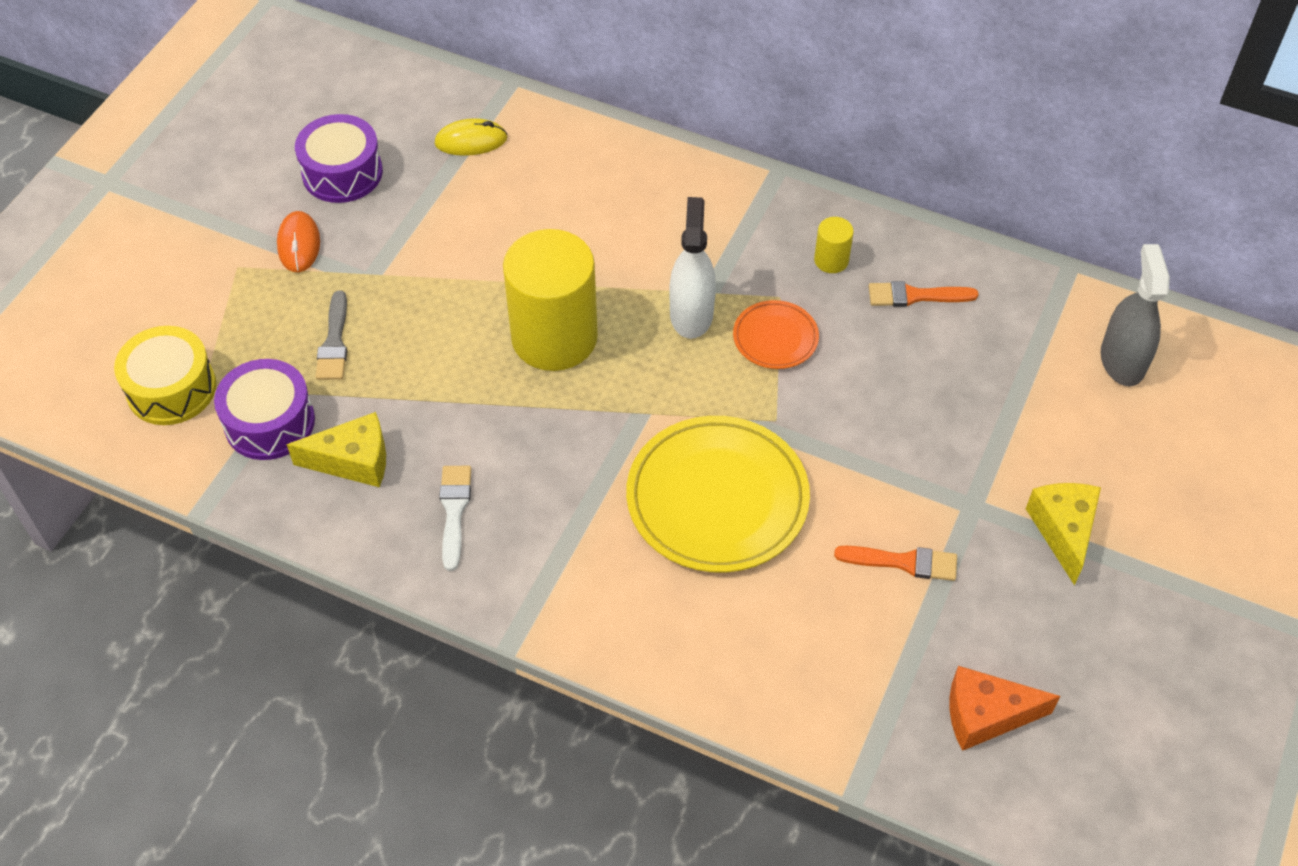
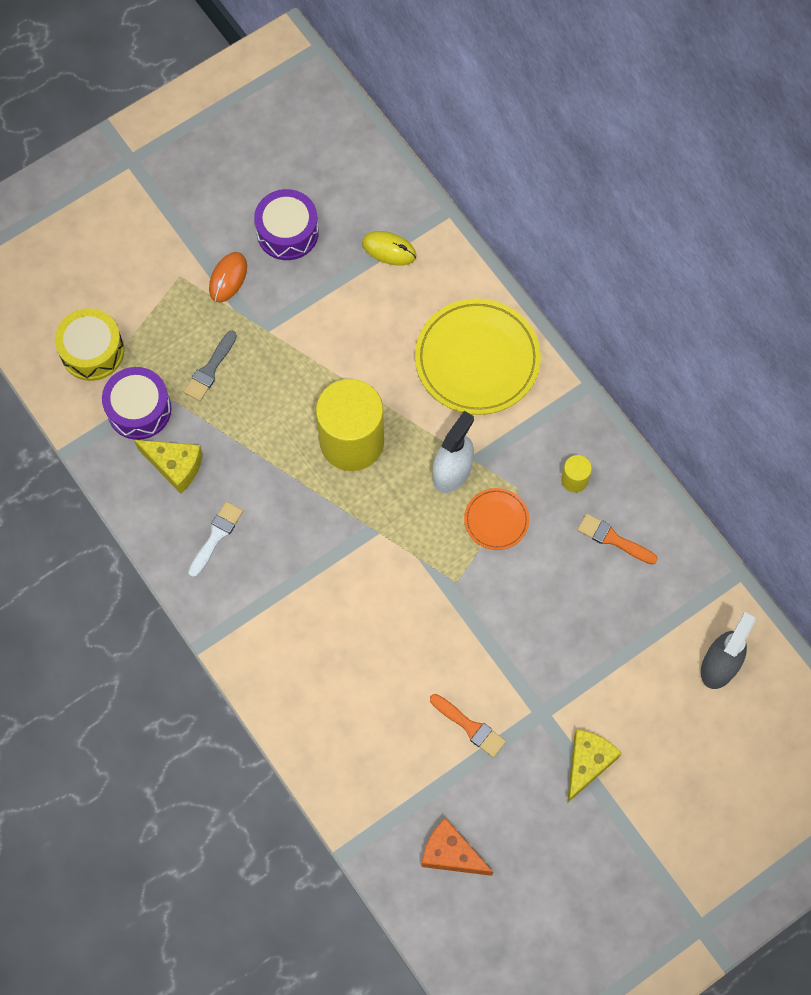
camera: 30 degrees right, 15 degrees up
(717, 498) = (382, 617): yellow plate -> yellow plate (477, 359)

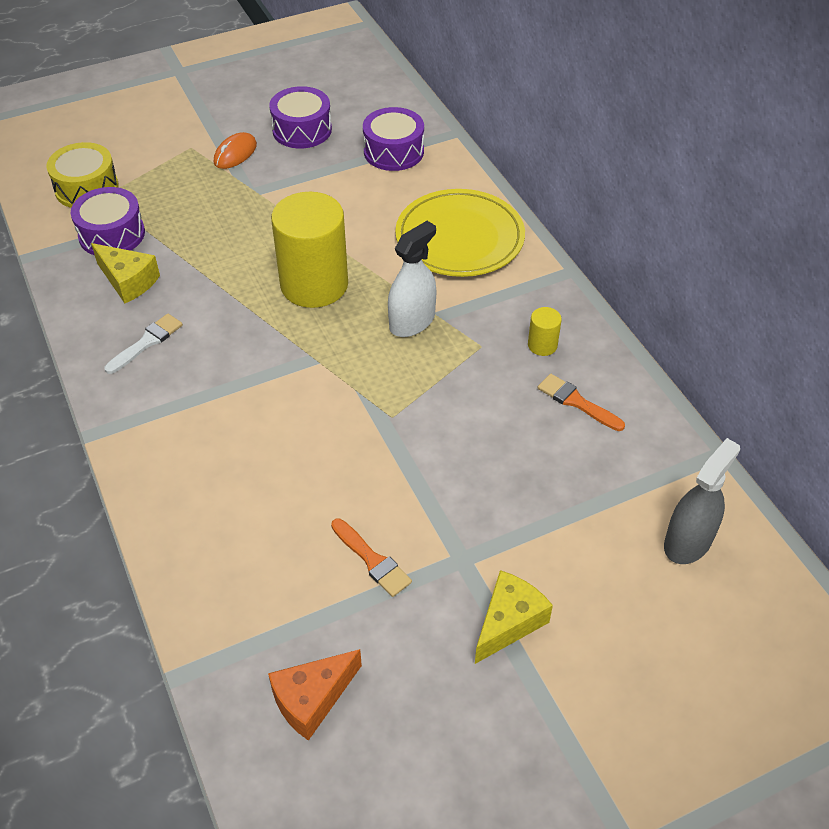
camera: 10 degrees right, 20 degrees down
(210, 369) = (193, 214): grey brush -> none
(389, 249) = (393, 151): yellow mouse -> purple drum
(450, 853) = (312, 699): orange cheese -> orange cheese turned 75 degrees counterclockwise
(496, 520) = (449, 368): orange plate -> none

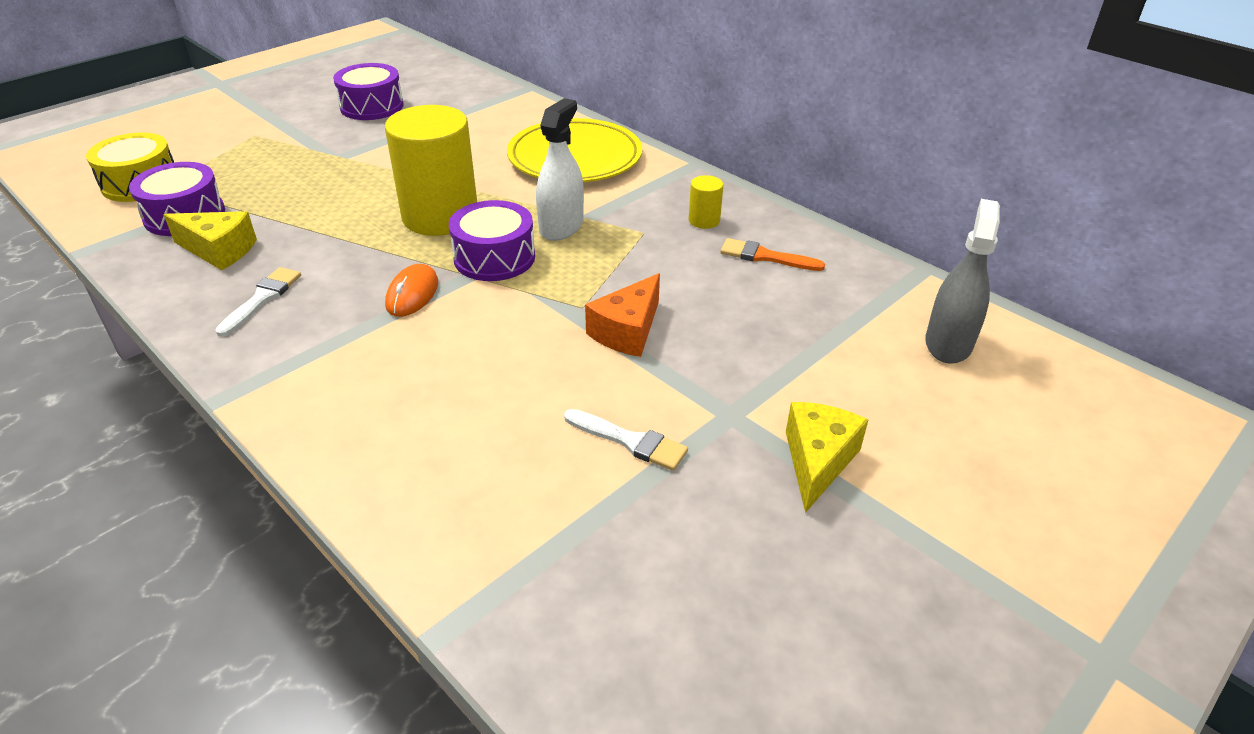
camera: 20 degrees left, 10 degrees down
(235, 153) = (306, 133): orange mouse -> orange mouse (412, 294)
(312, 699) = (632, 608): orange cheese -> orange cheese (627, 331)
(372, 560) = (630, 441): orange brush -> white brush
(393, 151) = (474, 108): purple drum -> purple drum (494, 257)

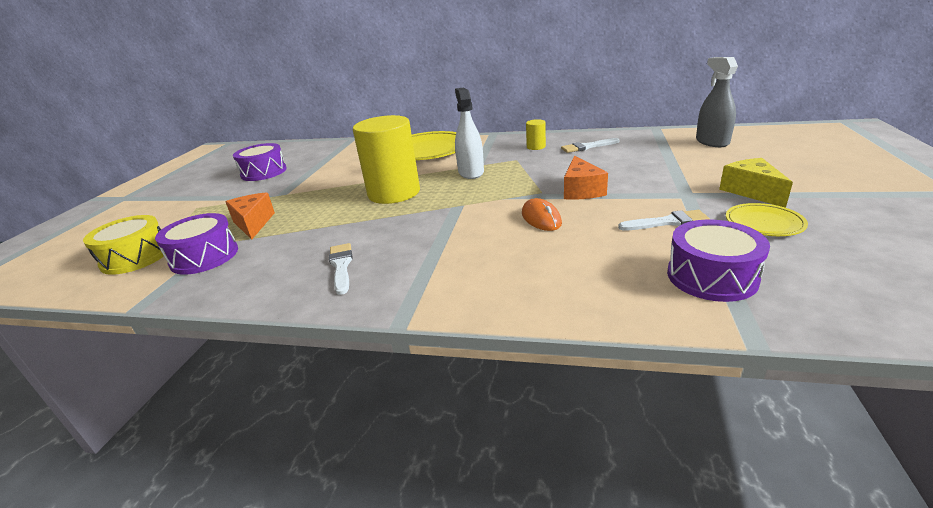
camera: 30 degrees left, 10 degrees down
(219, 250) = (265, 260): yellow cheese -> none
(269, 190) = (253, 223): none -> orange cheese
(412, 294) = (439, 224): orange mouse -> orange mouse (541, 218)
(494, 257) = (458, 194): purple drum -> purple drum (711, 276)
(731, 516) = (764, 223): none -> yellow plate
(765, 256) = (587, 147): orange brush -> white brush

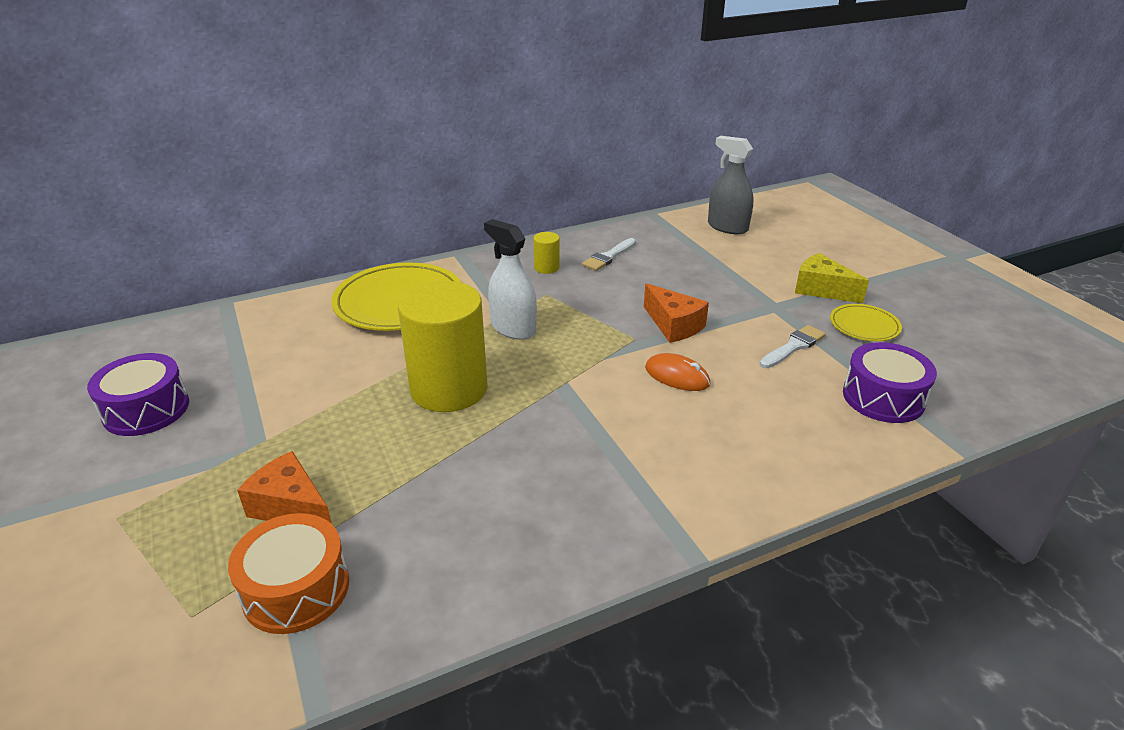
camera: 40 degrees left, 5 degrees up
(135, 257) = (154, 643): yellow drum -> none
(204, 256) = (296, 589): purple drum -> orange drum
(341, 266) = (533, 520): white brush -> none

